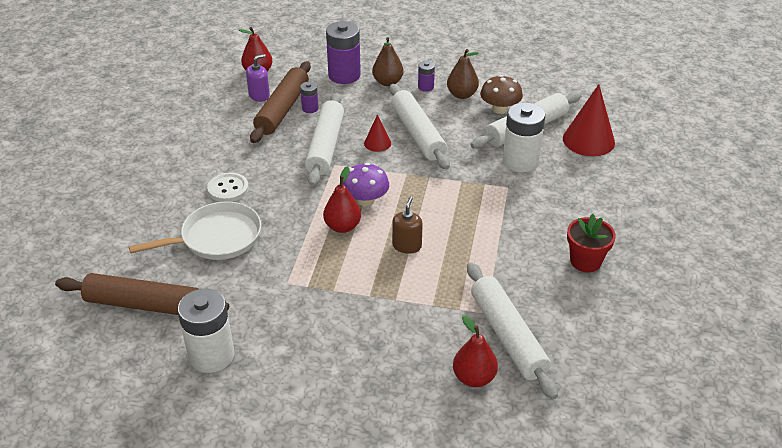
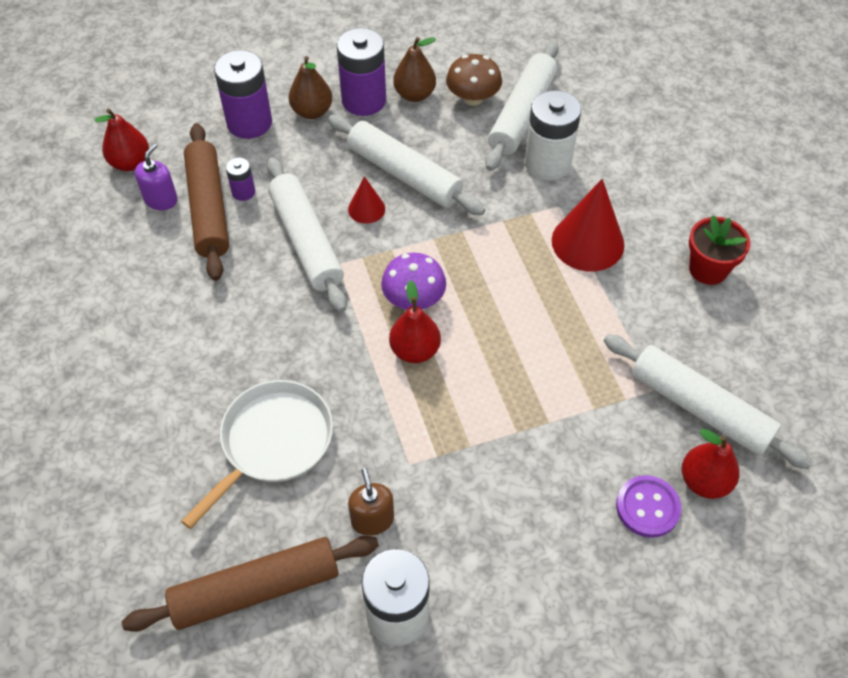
camera: 30 degrees left, 15 degrees up
(228, 189) = (230, 362): white button -> none
(407, 246) = (508, 341): brown soap dispenser -> brown soap dispenser (372, 519)
(420, 374) = (647, 507): none -> purple button
(426, 87) = (364, 100): purple battery -> purple battery, size x2.04
(588, 140) = (599, 102): red cone -> red cone (587, 242)

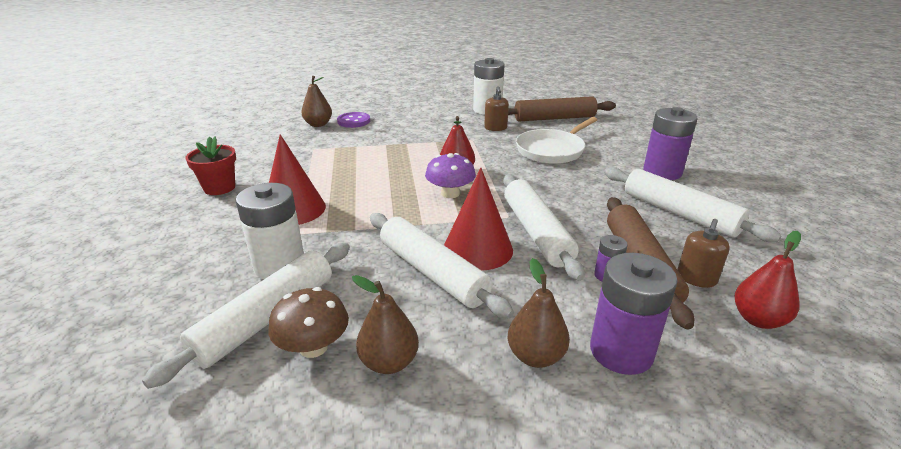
camera: 170 degrees left, 25 degrees down
(161, 200) = (696, 278): purple soap dispenser -> brown soap dispenser
(364, 100) = (462, 363): purple battery -> purple battery (662, 172)
(366, 209) = (478, 249): red cone -> red cone, size x1.90
(699, 408) = (296, 141): white rolling pin -> white rolling pin (679, 213)
(704, 481) = (318, 124): red pear -> brown pear

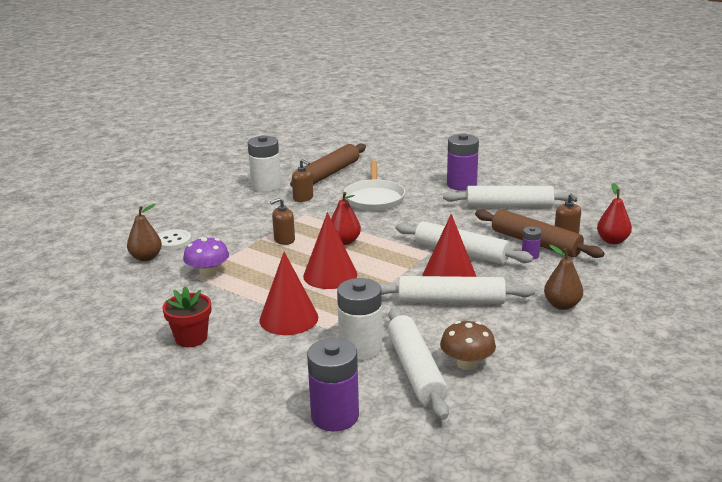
camera: 45 degrees left, 5 degrees down
(354, 121) = (173, 241): purple button -> white button
(389, 362) = (512, 346): brown pear -> none
(391, 192) = (330, 275): none -> red cone
(418, 151) = (284, 240): none -> brown soap dispenser
(450, 193) = (369, 256): purple mushroom -> purple mushroom (208, 273)
(621, 351) = (588, 283): purple battery -> purple battery (335, 416)

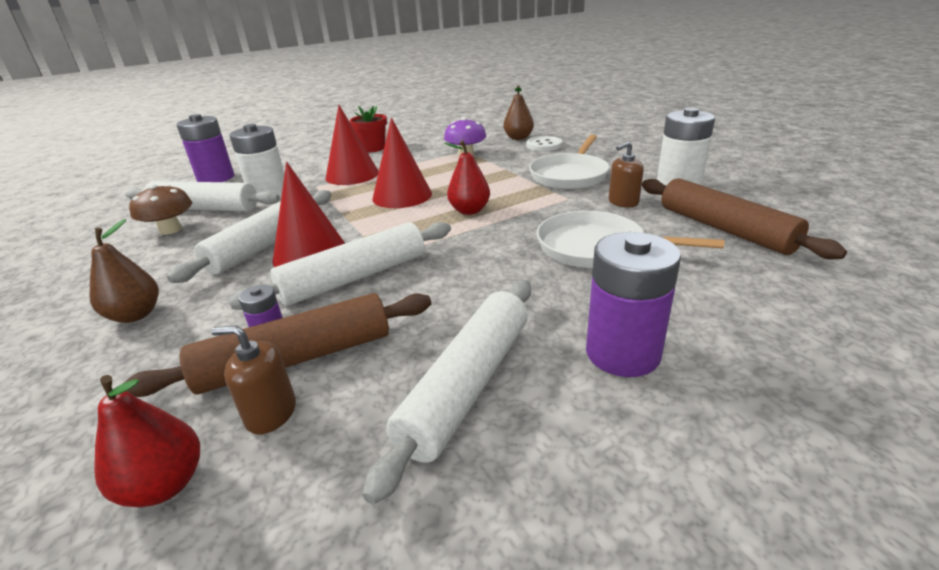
camera: 115 degrees right, 5 degrees up
(256, 219) = (569, 175): none -> white pan
(284, 240) = (504, 184): brown soap dispenser -> none

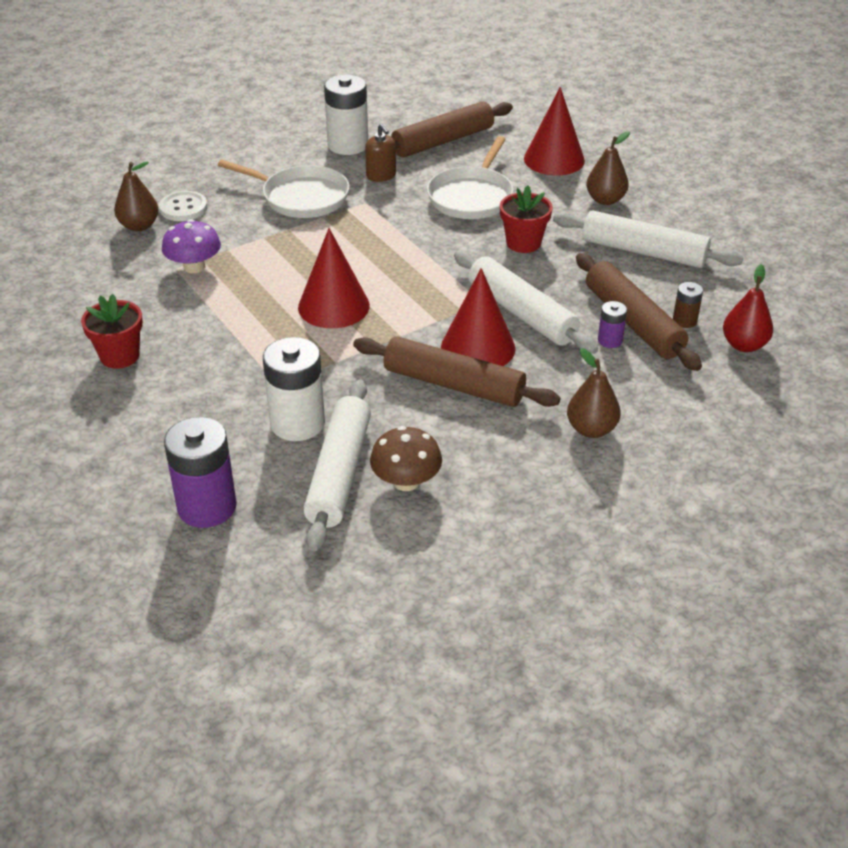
camera: 95 degrees left, 10 degrees up
(266, 244) = (454, 384): white rolling pin -> brown rolling pin
(271, 413) = (684, 321): brown soap dispenser -> brown battery
(352, 175) = (243, 358): red cone -> red cone (554, 159)
(469, 211) = (386, 258): red pear -> none
(495, 280) = (523, 243): none -> red flower pot
(622, 353) = (605, 200): purple battery -> brown pear

